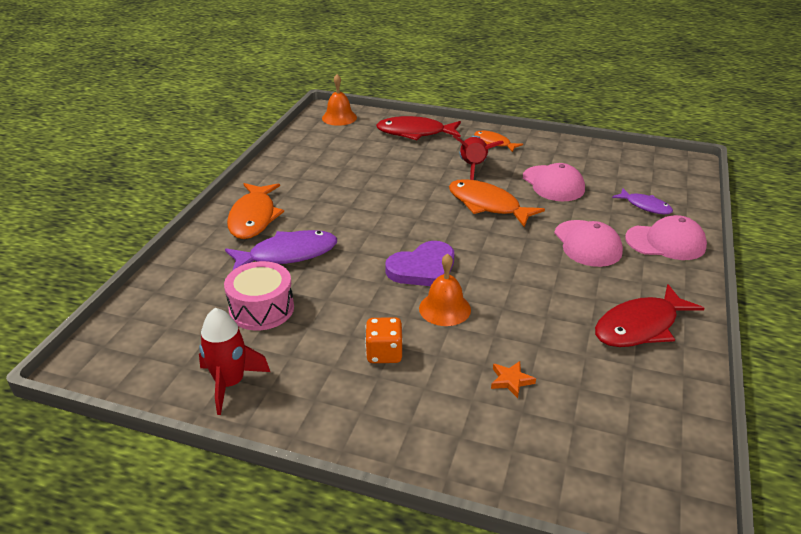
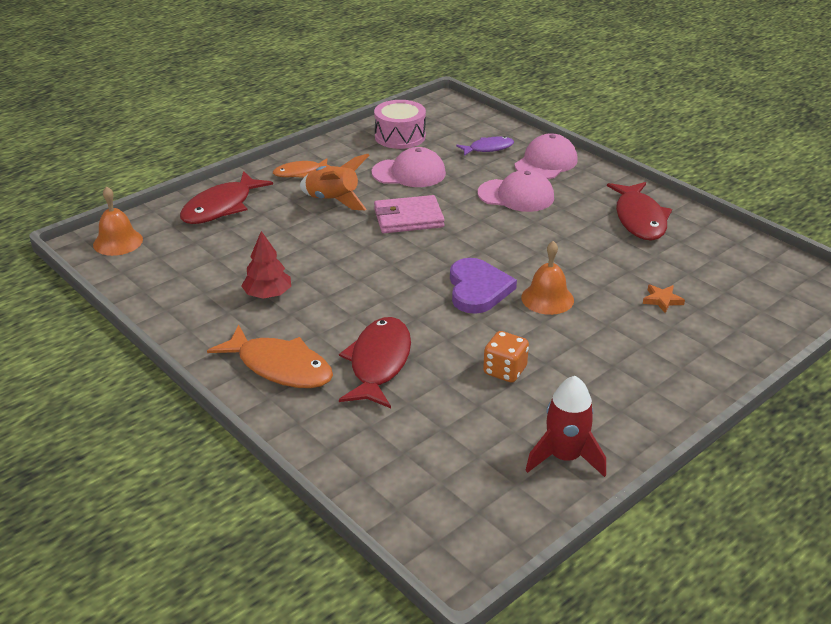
camera: 60 degrees left, 0 degrees up
(261, 309) = (461, 406): pink drum -> pink drum (400, 136)
(288, 254) = (379, 363): purple fish -> red fish
(330, 185) = (268, 294): none -> red tree
(384, 353) = (585, 352): orange dice -> orange dice (505, 371)
(473, 167) = (333, 200): red rocket -> orange rocket
(487, 205) = (408, 218): orange fish -> pink wallet

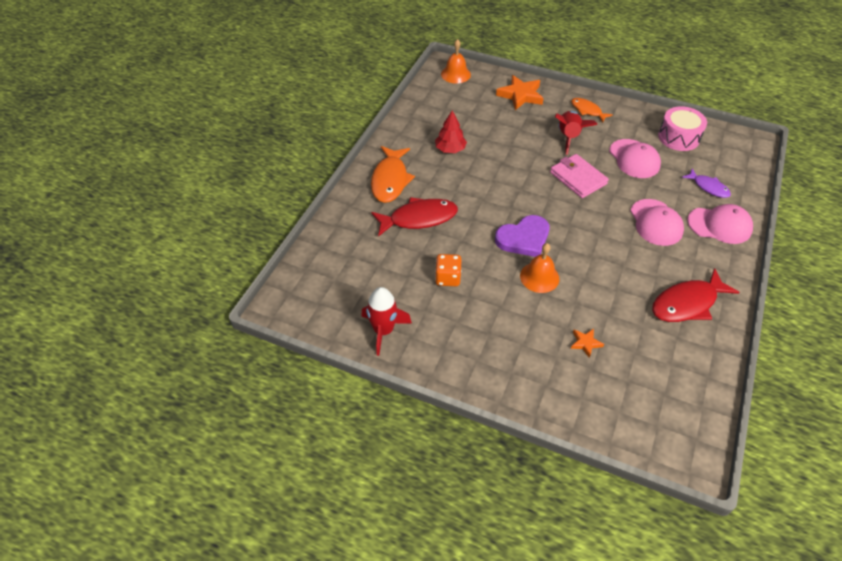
camera: 65 degrees right, 15 degrees up
(221, 207) = (520, 95): red fish -> orange star
(333, 200) = (568, 137): orange rocket -> red rocket

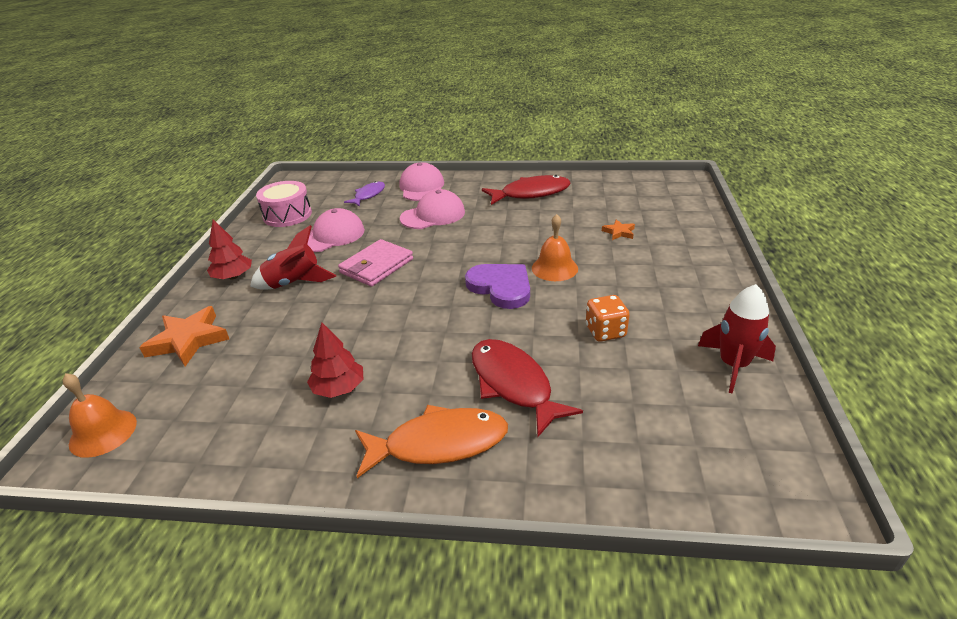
camera: 105 degrees left, 15 degrees down
(587, 110) = (233, 277): orange fish -> red tree
(687, 303) = (531, 193): red fish -> red fish turned 60 degrees counterclockwise

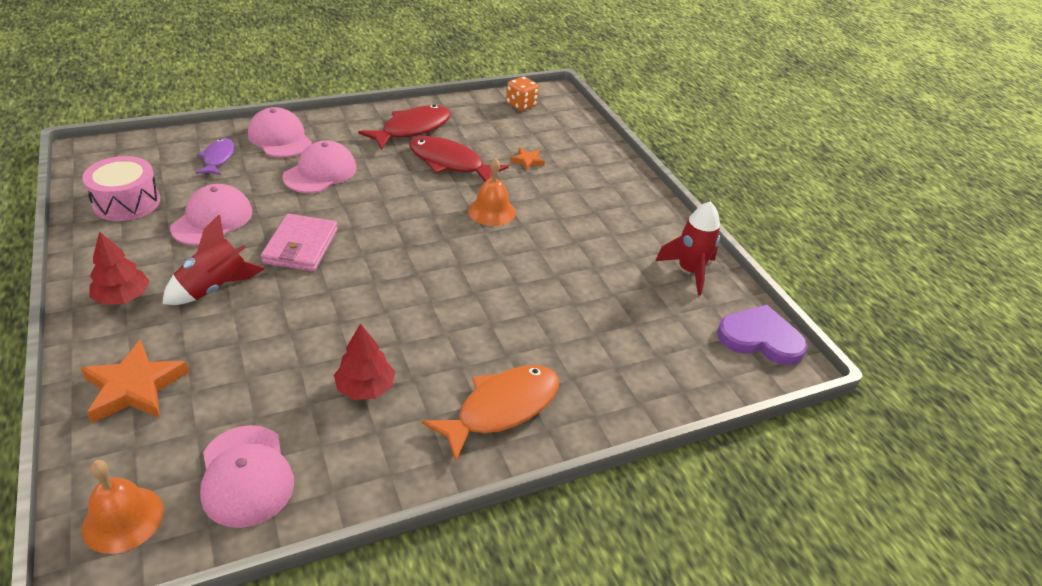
camera: 35 degrees left, 5 degrees up
(201, 430) = (246, 475): none -> pink cap
(501, 287) = (453, 242): purple heart -> purple heart (760, 338)
(513, 384) = (529, 336): red fish -> red fish (450, 163)
(605, 331) = (576, 266): orange dice -> orange dice (521, 105)

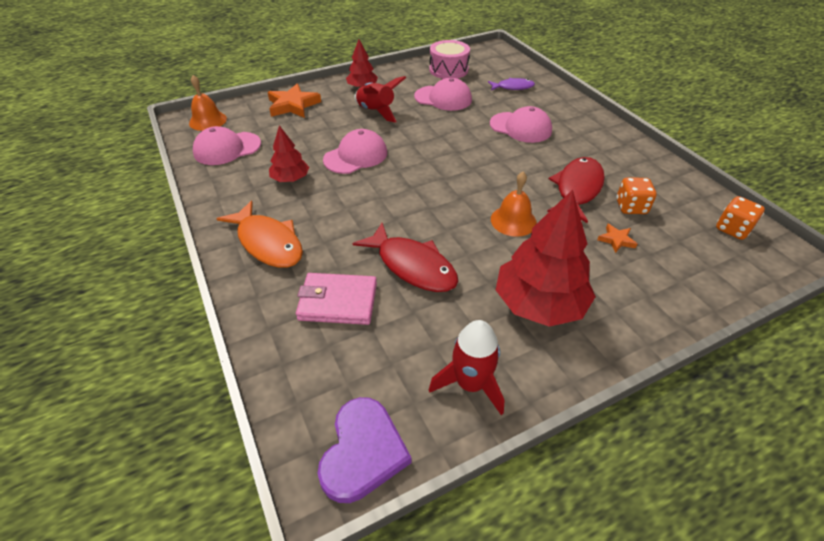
camera: 90 degrees right, 5 degrees up
(280, 138) = (555, 104): pink cap -> pink cap (356, 156)
(301, 246) = (427, 134): pink wallet -> pink wallet (338, 302)
(412, 129) = (619, 162): red fish -> red fish (412, 266)
(484, 142) = (631, 207): none -> orange dice
(603, 219) = (539, 304): none -> red tree

